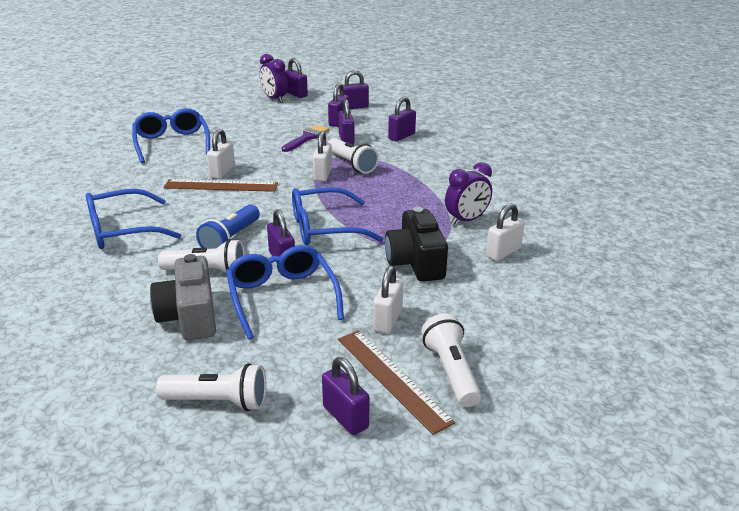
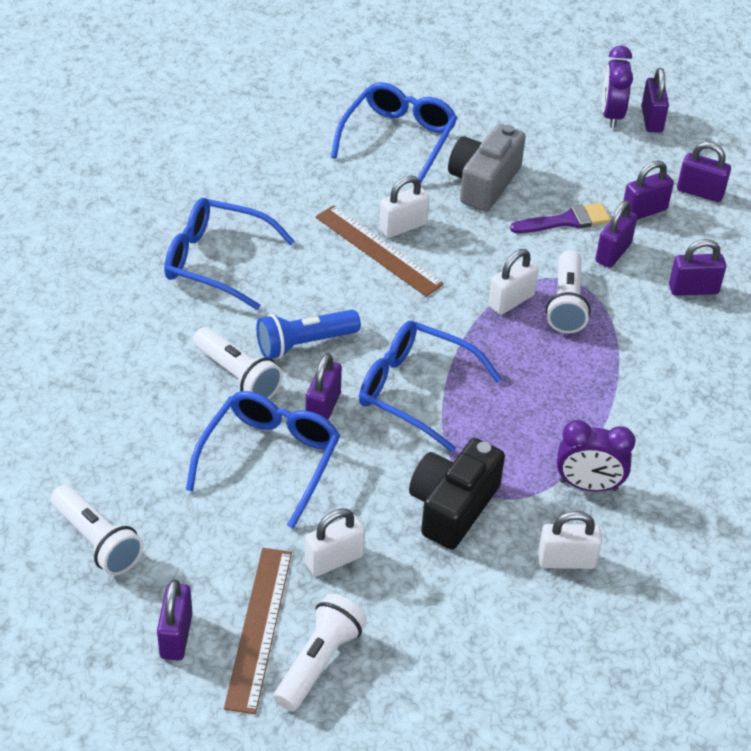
camera: 40 degrees right, 15 degrees up
(189, 316) = (167, 425): grey camera -> grey camera (483, 183)

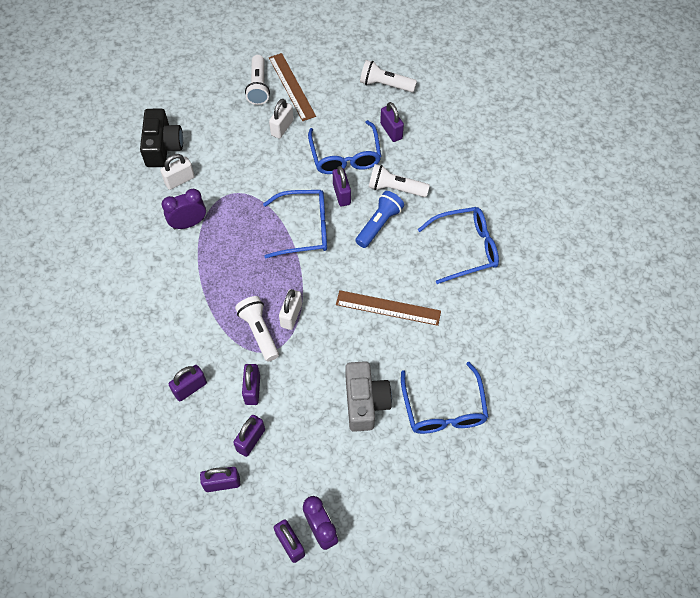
camera: 150 degrees right, 15 degrees up
(176, 636) = (321, 68): purple padlock -> purple padlock (391, 131)
(403, 227) = (387, 334): white padlock -> none
(452, 506) = (246, 178): black camera -> black camera (163, 147)
(566, 221) = (295, 399): purple brush -> none

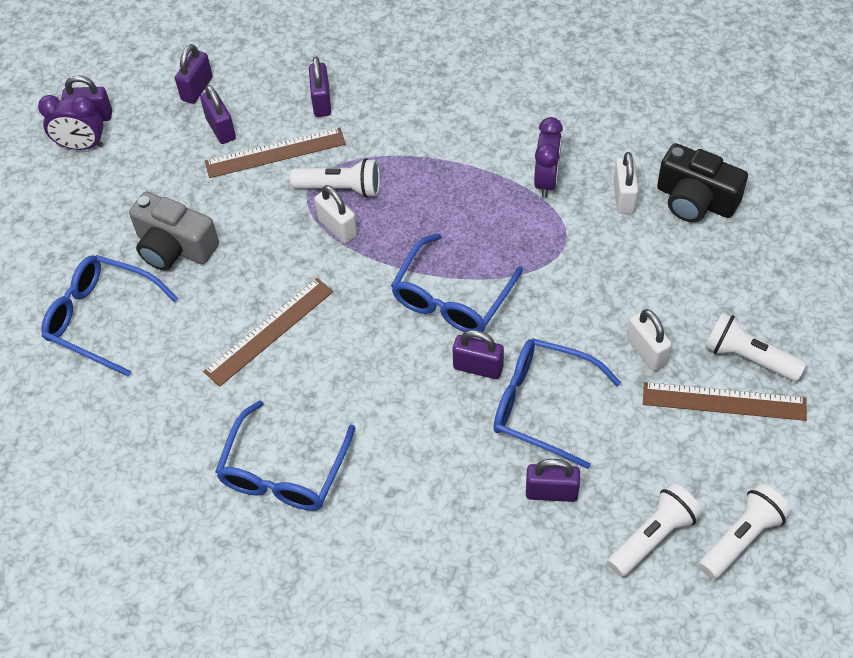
camera: 125 degrees right, 5 degrees down
(252, 389) = (275, 153): purple padlock -> brown ruler
(379, 224) = (397, 386): blue flashlight -> none
(395, 188) = (442, 439): white flashlight -> white flashlight (741, 538)

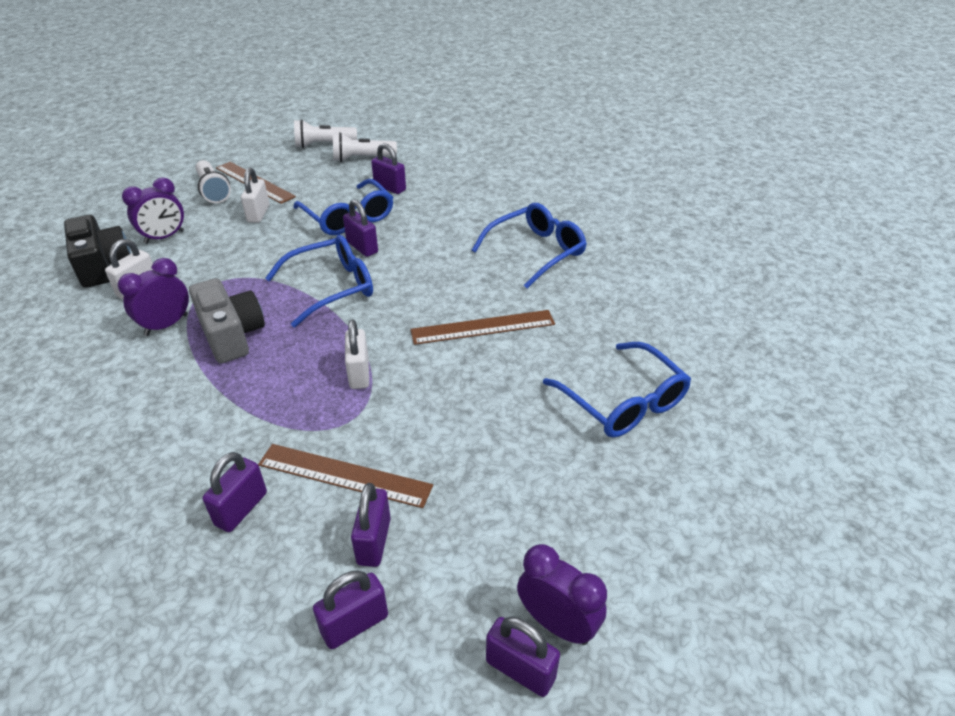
camera: 150 degrees left, 15 degrees down
(174, 247) = (517, 431): grey camera -> grey camera (231, 335)
(340, 188) = (322, 405): white flashlight -> none
(693, 263) = (164, 237): none -> purple clock

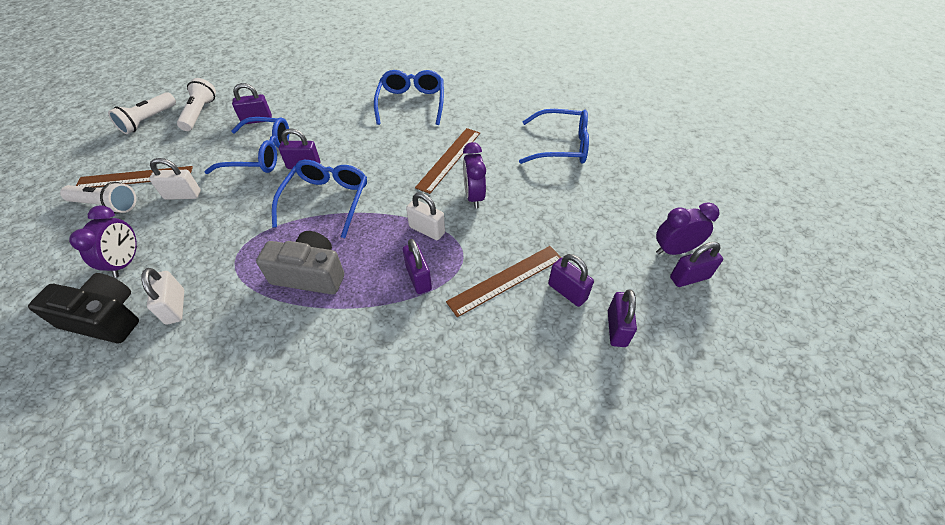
camera: 50 degrees left, 10 degrees up
(166, 325) = (249, 307): purple clock -> purple clock (474, 196)
(241, 509) = (486, 343): purple padlock -> purple padlock (418, 278)
(258, 214) = (183, 195): white padlock -> white padlock turned 45 degrees counterclockwise
(362, 158) = (200, 113): white flashlight -> white flashlight turned 150 degrees clockwise

